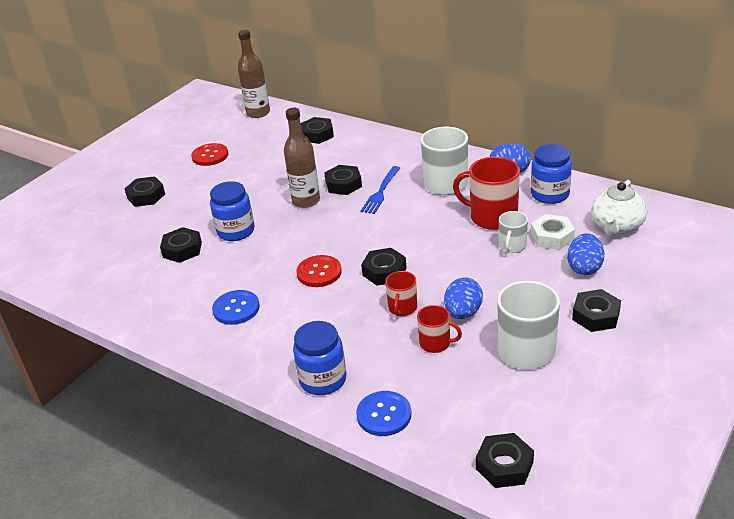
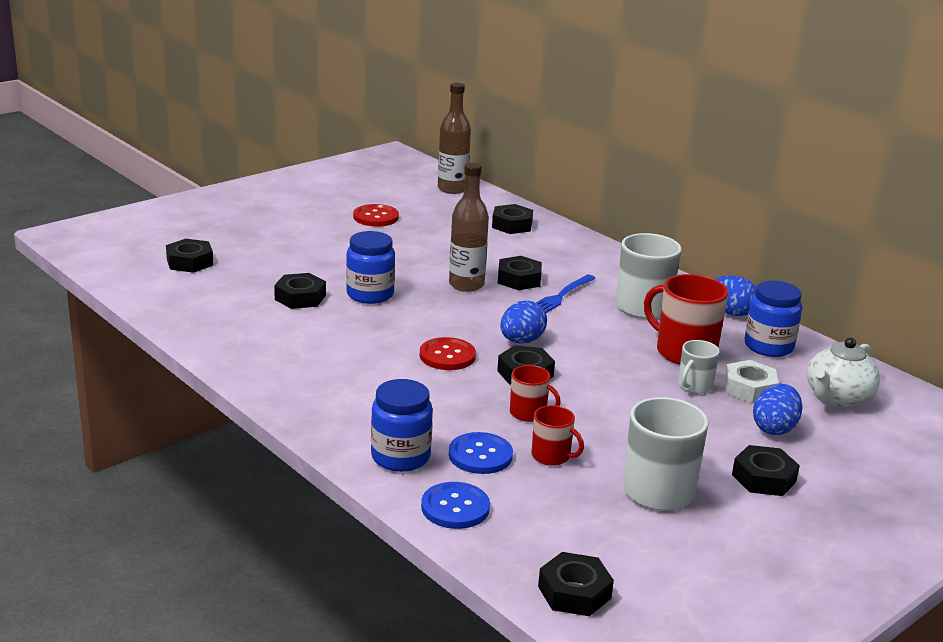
camera: 10 degrees right, 10 degrees down
(146, 196) = (284, 238): black nut -> black nut (190, 262)
(236, 309) = (334, 366): blue button -> blue button (480, 455)
(402, 308) = (529, 413): red mug -> red mug turned 90 degrees counterclockwise
(463, 313) = (600, 435): blue egg -> blue egg (521, 341)

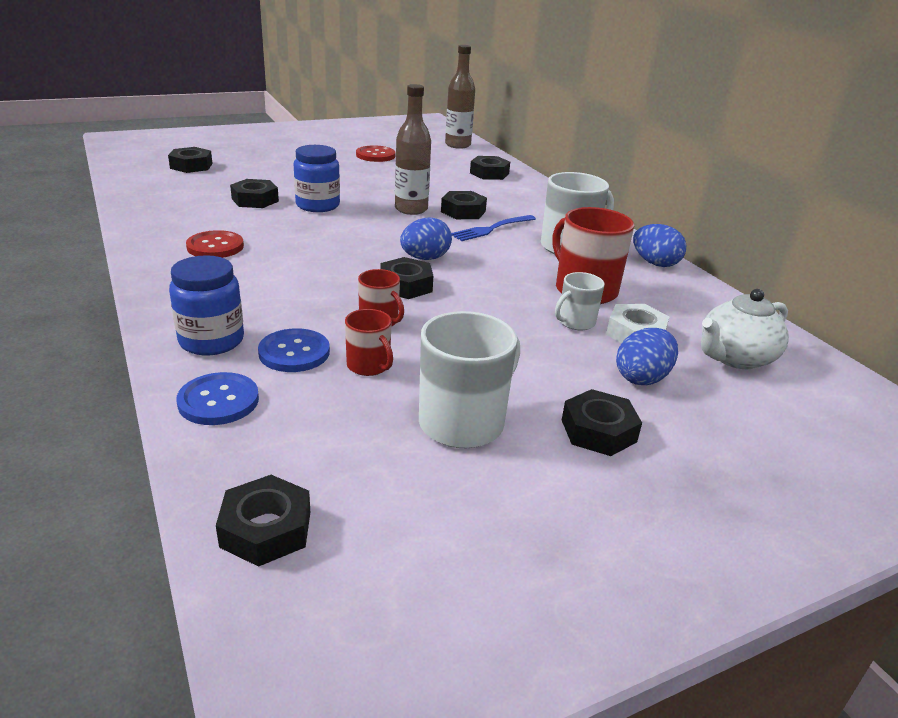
camera: 15 degrees right, 5 degrees up
(447, 356) = (343, 260): red button -> red button (215, 246)
(768, 346) = (679, 298): blue jar -> none

